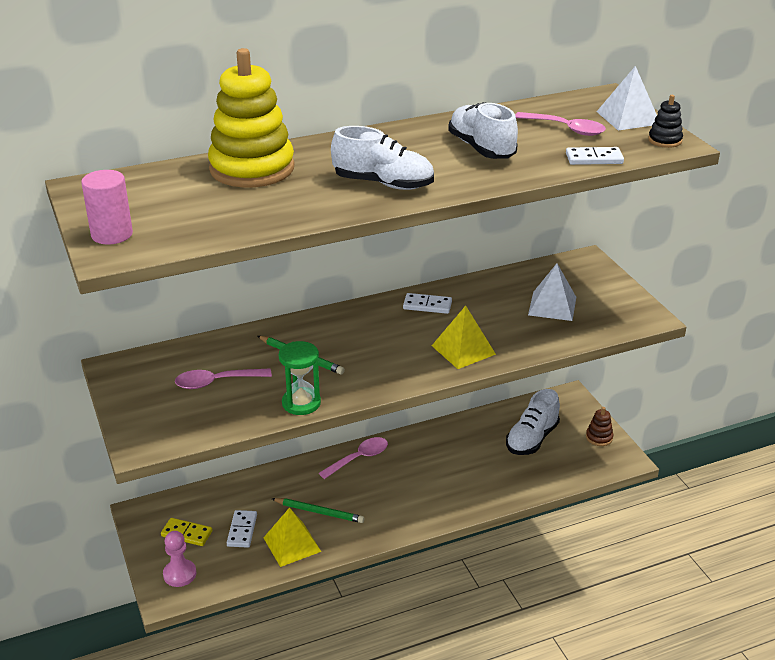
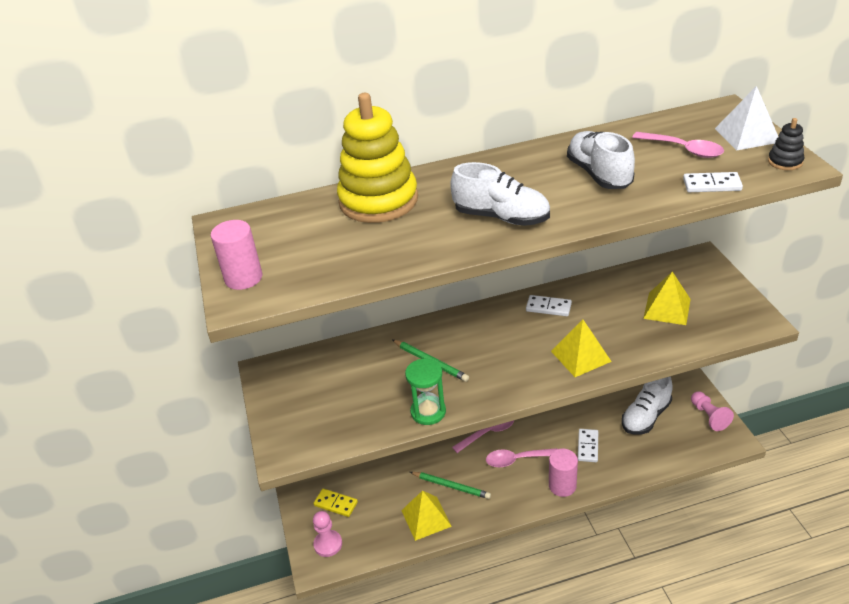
camera: 10 degrees right, 5 degrees up
(216, 382) = (353, 388): pink spoon -> pink spoon (516, 460)
(242, 530) = (383, 502): white domino -> white domino (587, 446)
(443, 508) = (562, 486): none -> pink cylinder
(552, 306) = (667, 308): white pyramid -> yellow pyramid
(599, 437) = (709, 416): brown stacking toy -> pink pawn

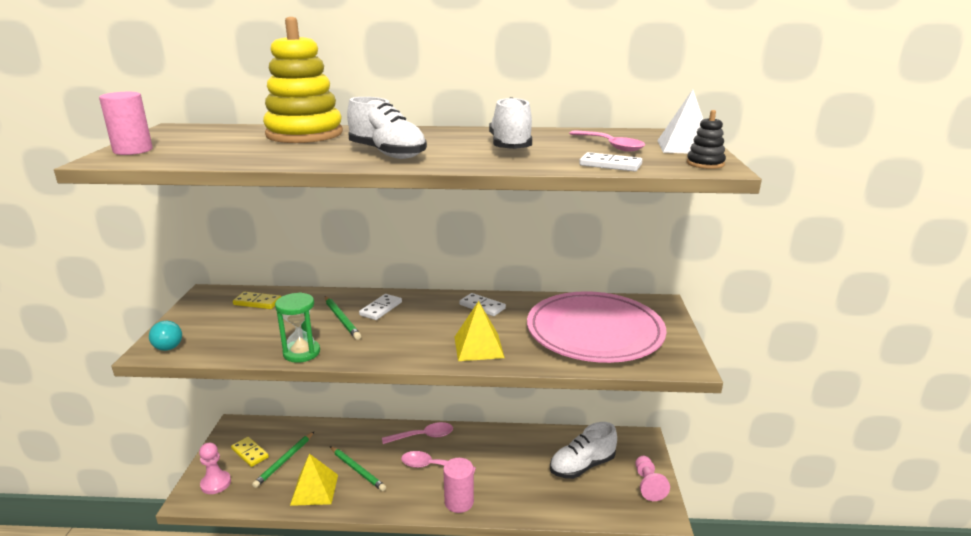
camera: 15 degrees right, 15 degrees down
(291, 442) = (169, 344): none -> turquoise light bulb
(328, 366) = (257, 302): none -> yellow domino
(376, 500) = (284, 461): none -> green pencil
(587, 446) = (507, 475): white domino -> white domino (381, 309)
(667, 308) = (594, 332): yellow pyramid -> pink plate

